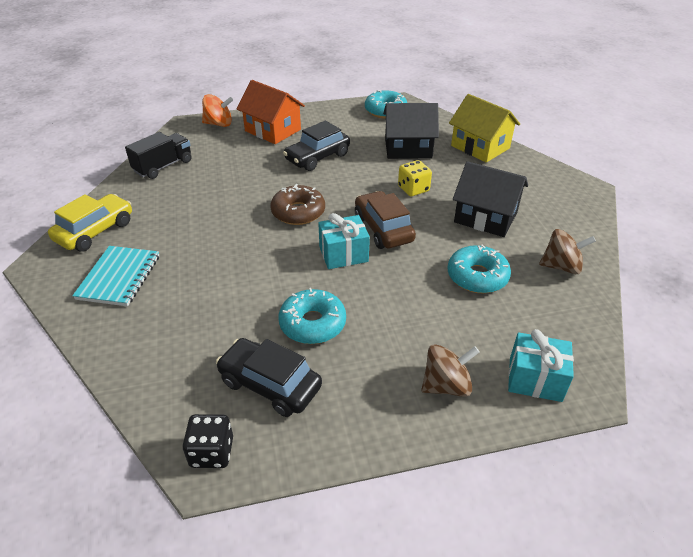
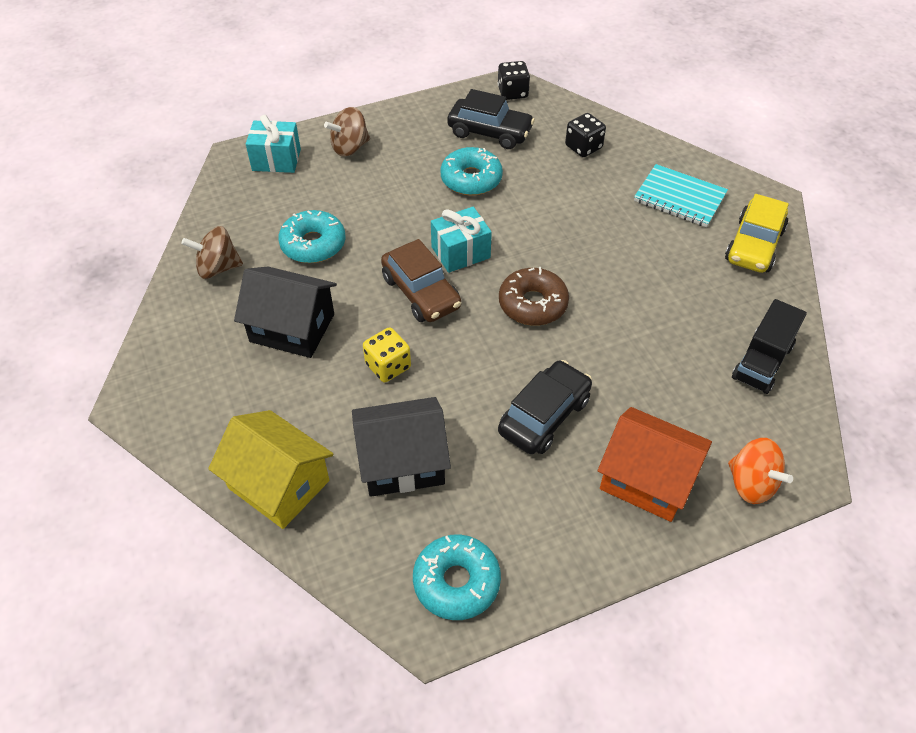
camera: 170 degrees right, 10 degrees up
(119, 277) = (679, 198): turquoise notebook -> turquoise notebook turned 60 degrees counterclockwise
(172, 347) = (583, 147): none -> black dice
(219, 124) = (751, 484): orange spinning top -> orange spinning top turned 120 degrees counterclockwise

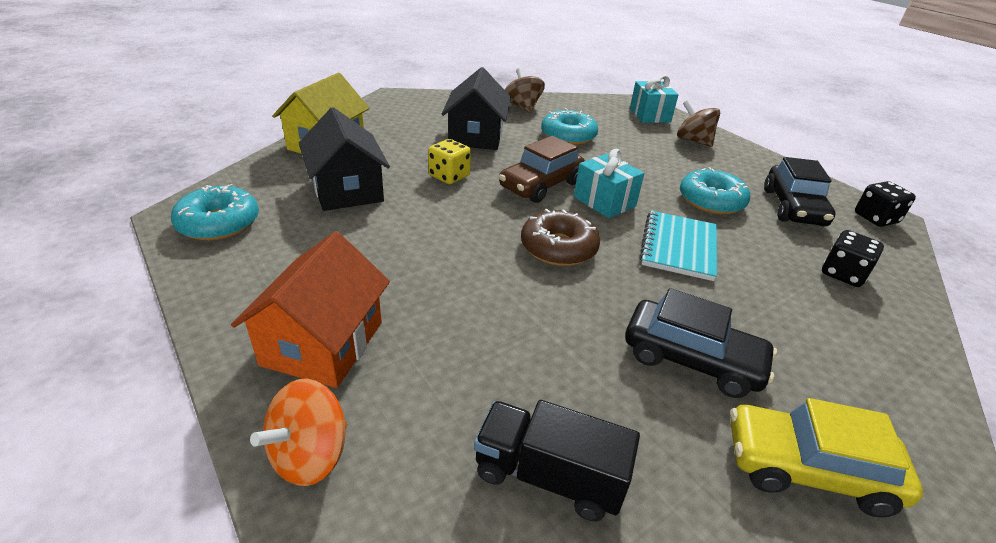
camera: 75 degrees right, 15 degrees down
(544, 416) = (407, 262): black car -> black car (691, 359)
(679, 198) = (835, 369): turquoise notebook -> turquoise notebook (678, 247)

